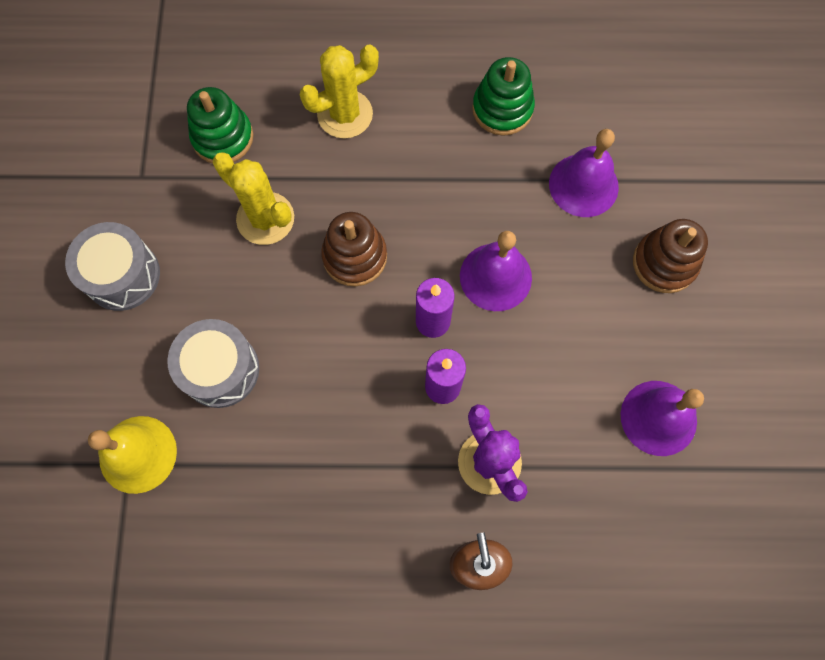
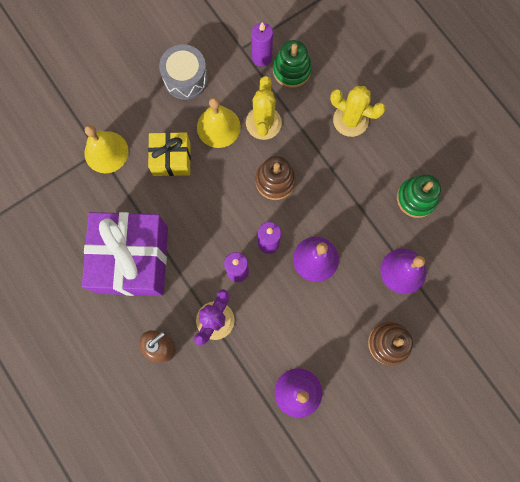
camera: 55 degrees right, 5 degrees up
(175, 161) = (262, 57): none -> purple candle
(220, 369) = (171, 159): grey drum -> yellow gift
(225, 278) = (218, 127): none -> yellow bell
(323, 520) = (133, 259): none -> purple gift

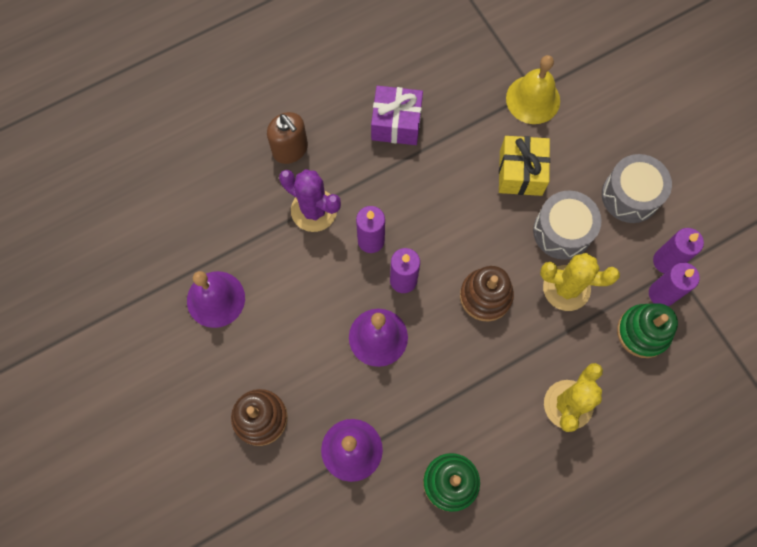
camera: 95 degrees right, 5 degrees down
(133, 259) = (396, 123): purple gift -> purple gift, size x0.54
(218, 127) = (562, 231): yellow bell -> grey drum
(236, 54) = (666, 261): none -> purple candle

